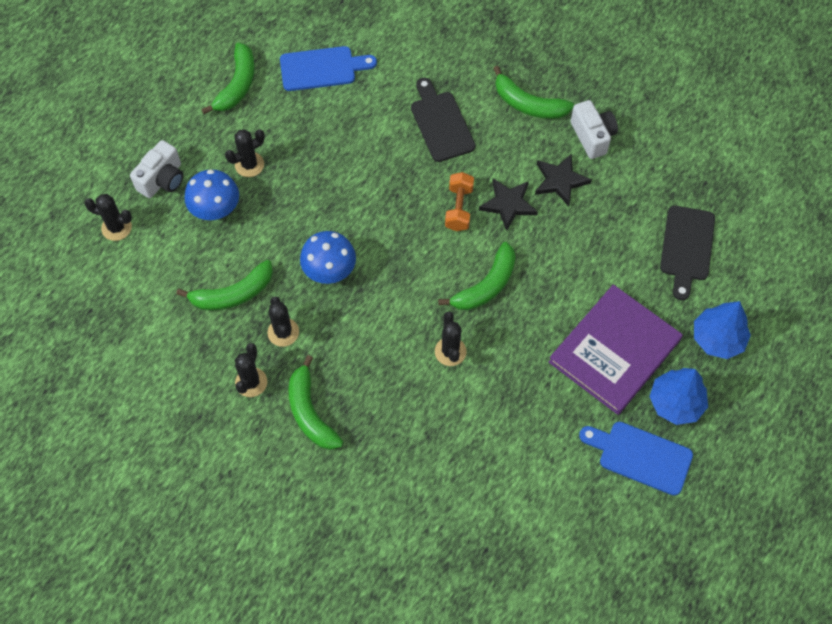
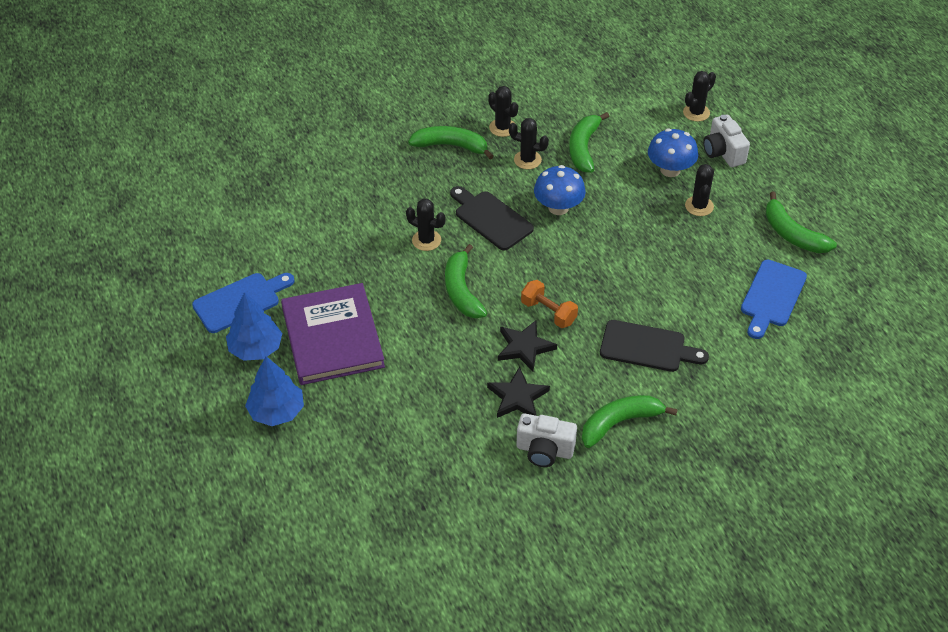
camera: 125 degrees right, 15 degrees down
(686, 247) = (374, 447): black cutting board -> black cutting board (491, 218)

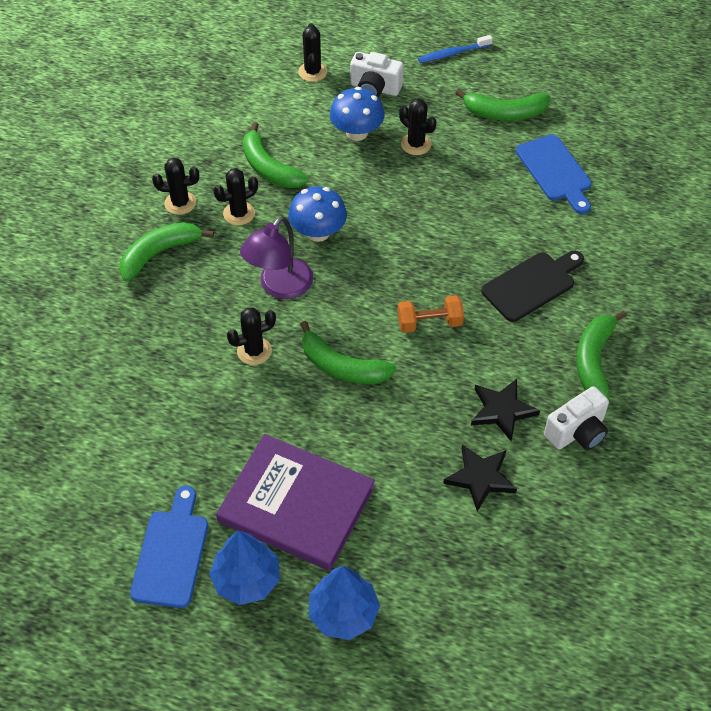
camera: 50 degrees left, 5 degrees up
(491, 218) = (279, 287): black cutting board -> purple lamp
(524, 347) = (451, 367): black star -> black star (480, 478)
(813, 171) = (453, 54): none -> blue toothbrush

